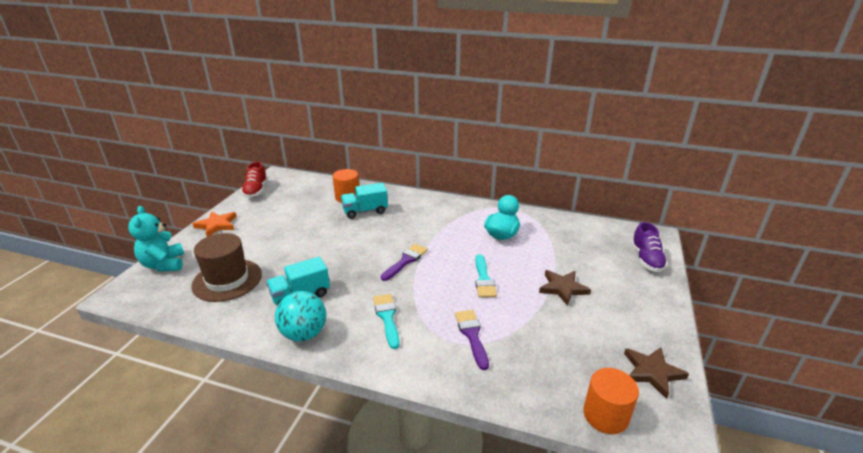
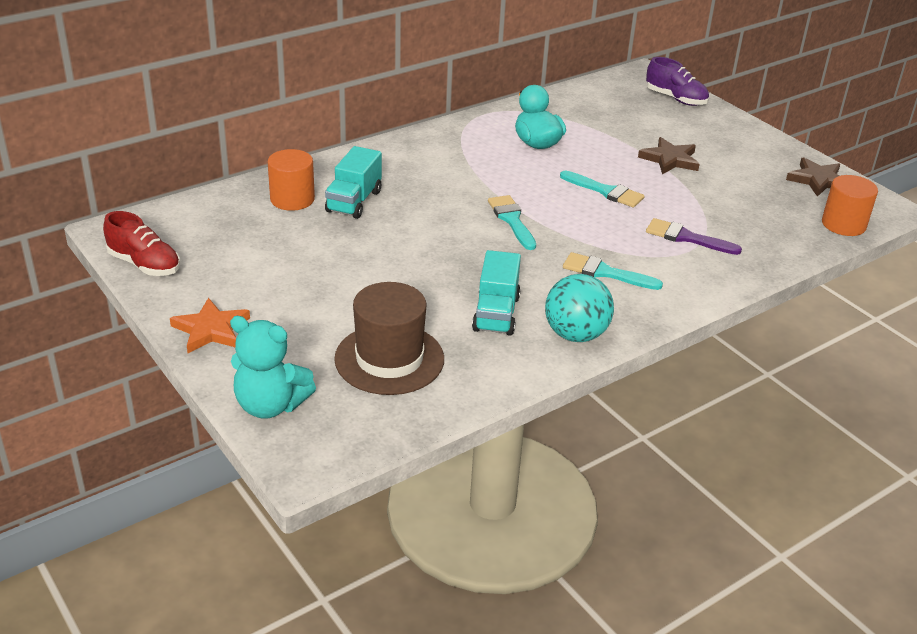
camera: 55 degrees left, 5 degrees up
(406, 261) = (511, 220): purple brush -> turquoise brush

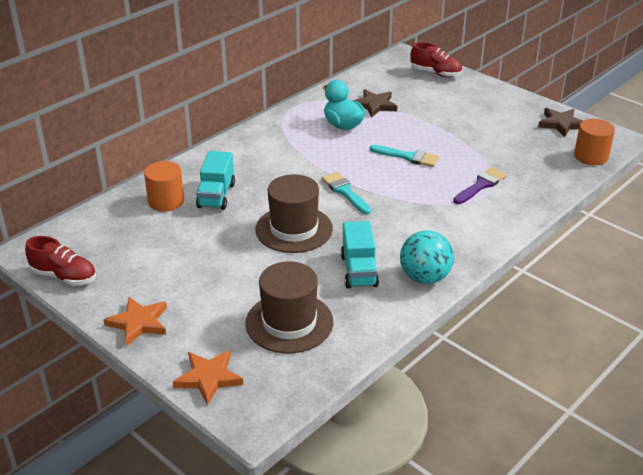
camera: 10 degrees left, 0 degrees up
(270, 405) = (208, 378): turquoise teddy bear -> orange star
(433, 253) = (294, 229): none -> brown hat
(605, 273) = (430, 223): turquoise brush -> none
(670, 159) = (447, 123): brown star -> brown star (374, 105)
(676, 99) = (436, 73): purple shoe -> red shoe
(686, 238) = (481, 185): purple brush -> purple brush turned 120 degrees clockwise

